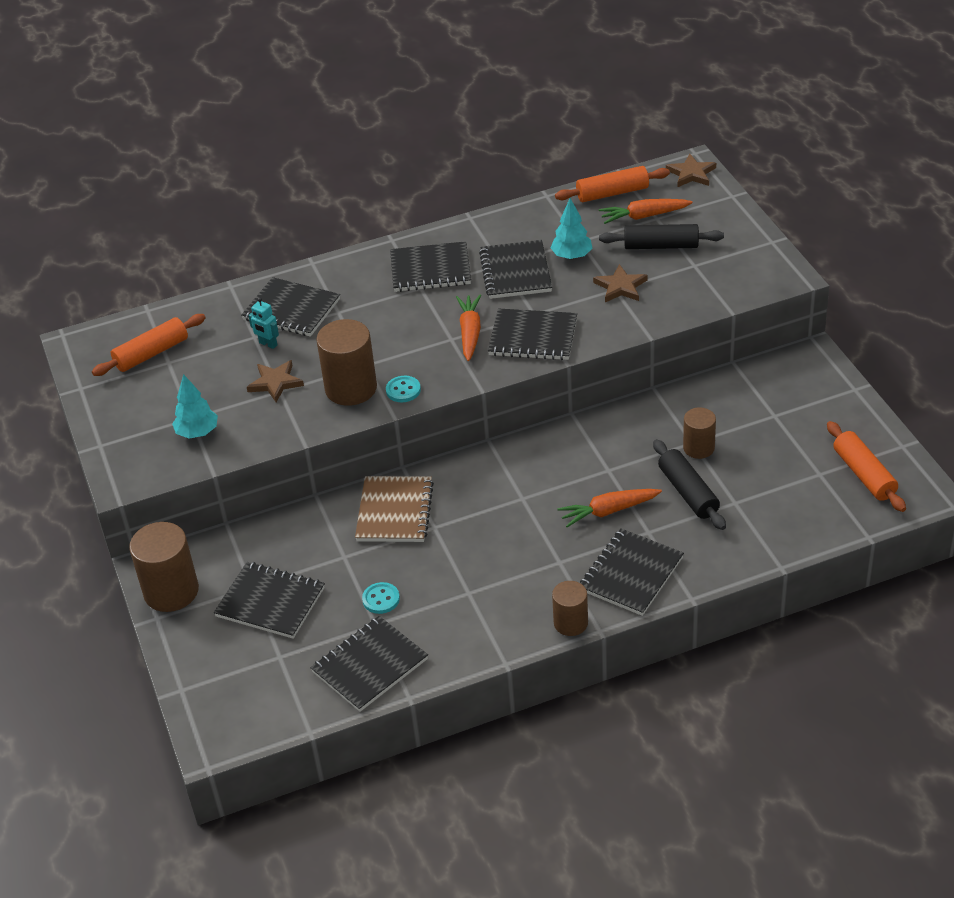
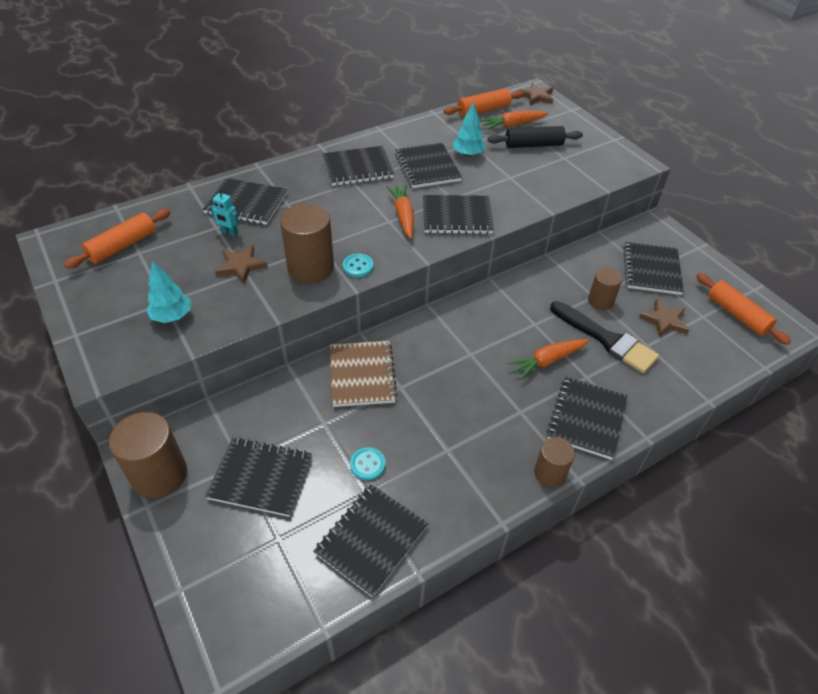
camera: 15 degrees left, 5 degrees up
(620, 287) = (514, 175): brown star -> brown star (664, 320)
(688, 492) = (606, 339): black rolling pin -> black brush
(779, 414) = (651, 270): none -> black notebook

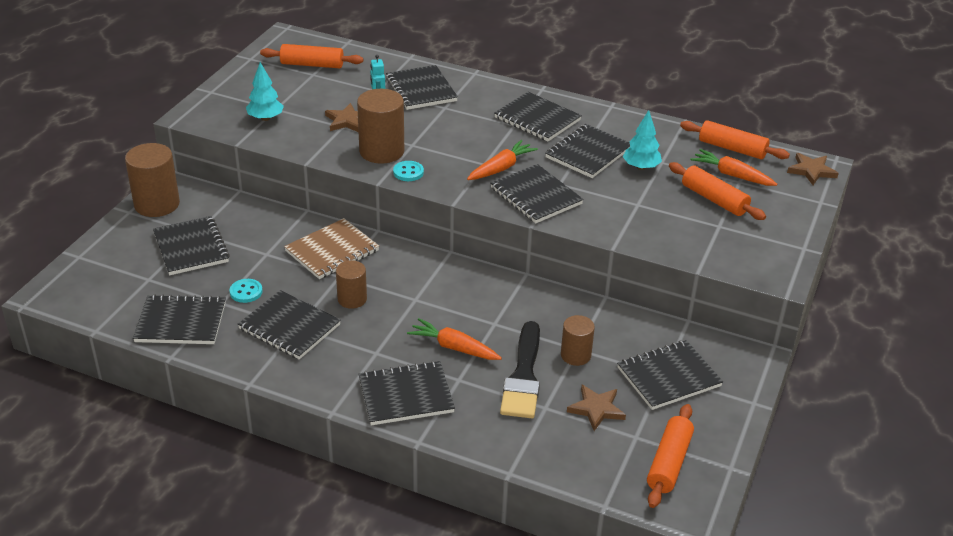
camera: 55 degrees right, 10 degrees down
(444, 455) = (289, 327): none -> black notebook
(533, 145) = (714, 199): black rolling pin -> orange rolling pin
(550, 473) = (323, 393): brown cylinder -> brown cylinder (352, 299)

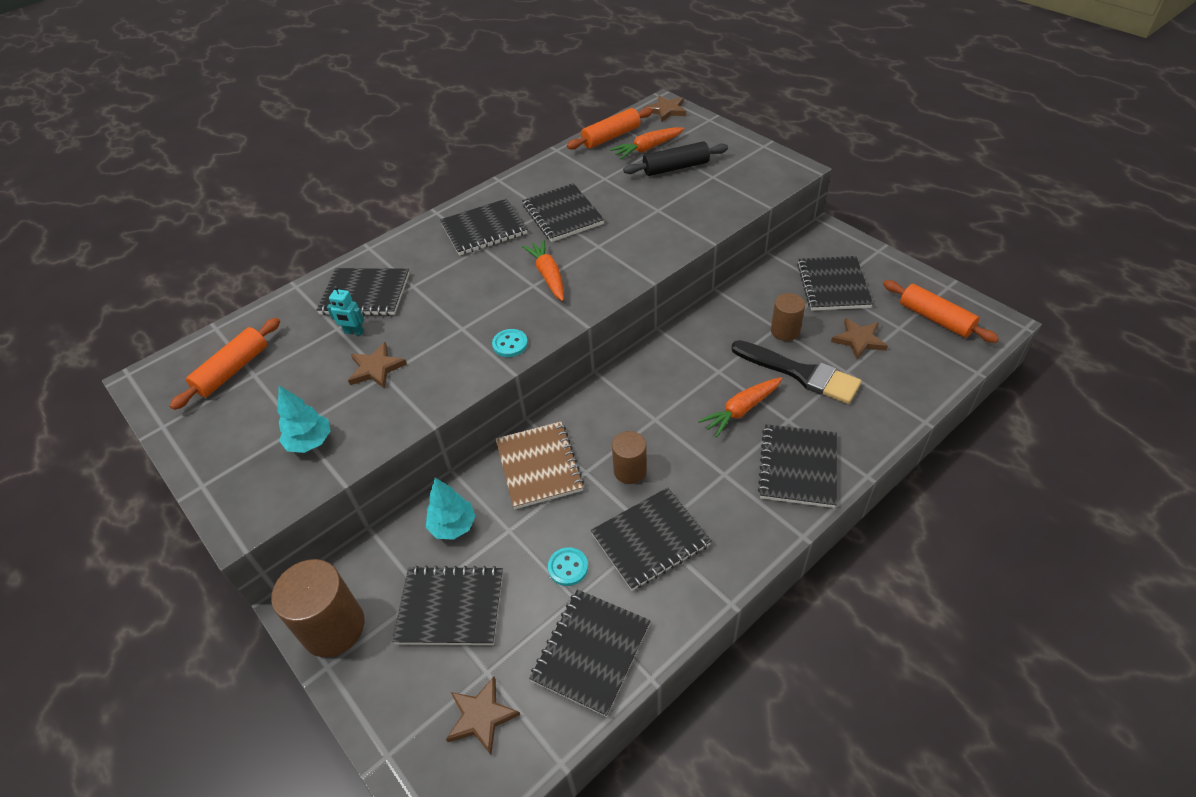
camera: 60 degrees left, 10 degrees up
(116, 287) = (481, 717): none -> brown star
(381, 151) = (456, 355): brown cylinder -> none
(536, 196) = (608, 266): black notebook -> none
(641, 167) = (605, 191): turquoise tree -> turquoise tree (453, 526)
(714, 199) = (676, 167): orange rolling pin -> black rolling pin

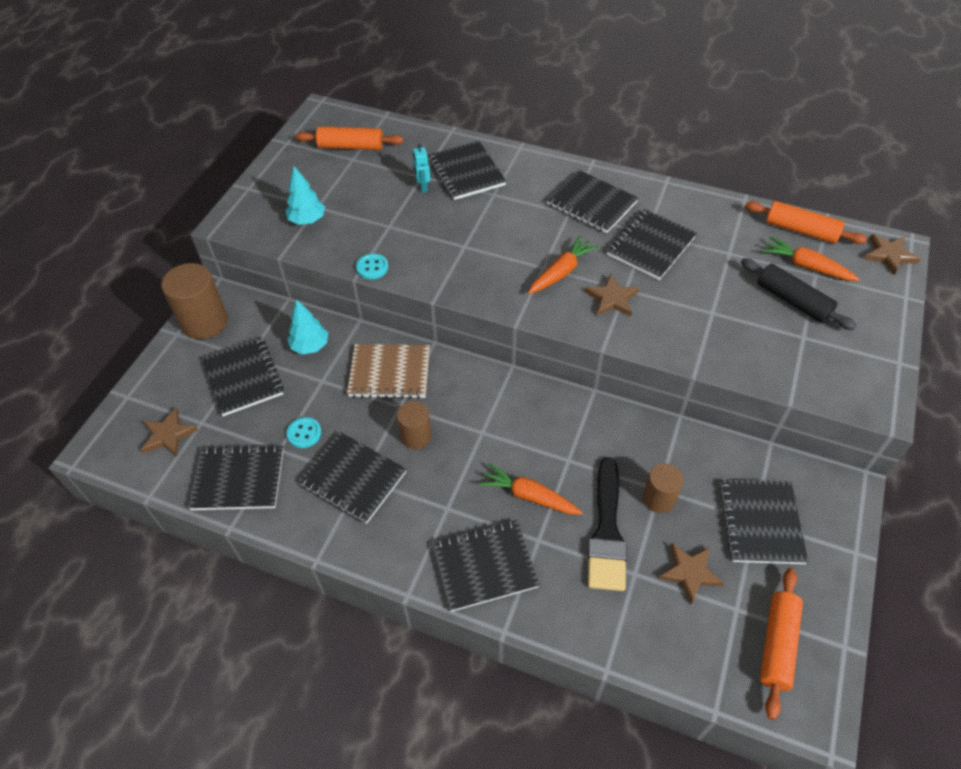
camera: 60 degrees right, 5 degrees up
(376, 368) = (393, 218): brown star -> brown star (612, 298)
(510, 344) = (463, 284): turquoise button -> turquoise button (372, 267)
(539, 466) = (390, 373): brown notebook -> brown notebook turned 45 degrees clockwise
(833, 285) = (761, 522): black notebook -> black notebook turned 60 degrees counterclockwise

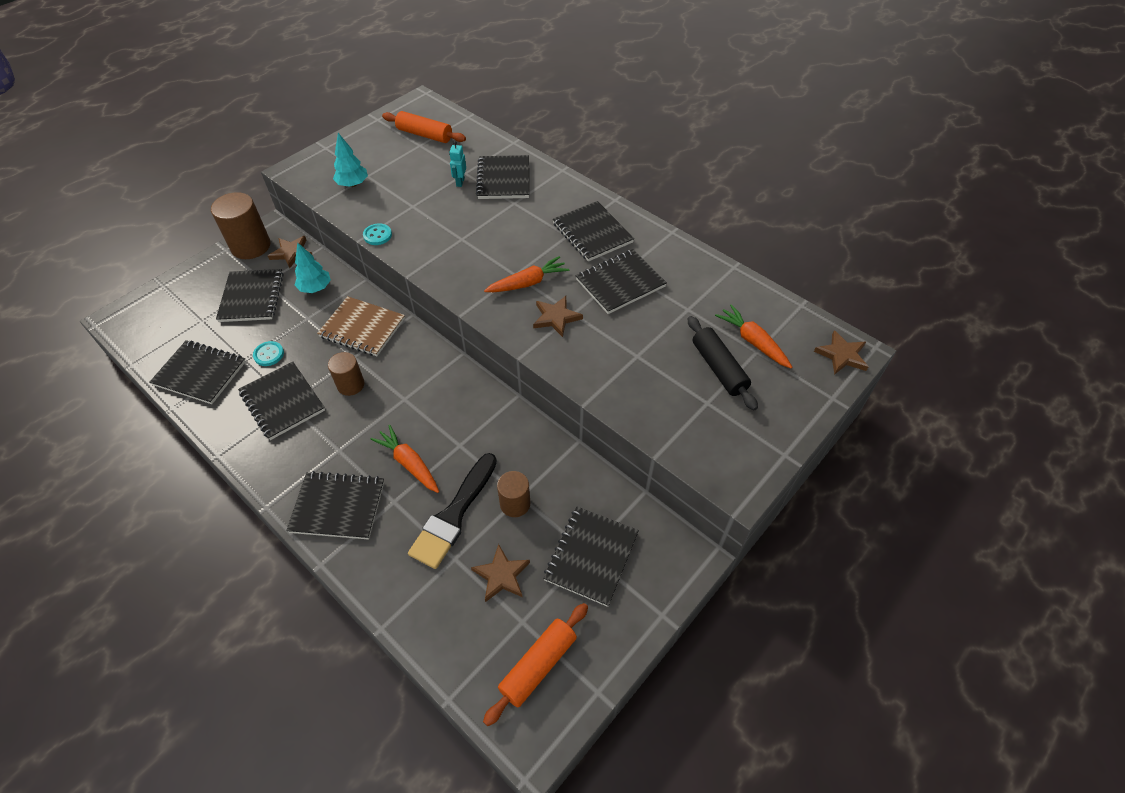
camera: 20 degrees right, 0 degrees up
(168, 435) = (172, 323): brown star -> brown star (291, 253)
(801, 230) = (769, 308): orange rolling pin -> none

